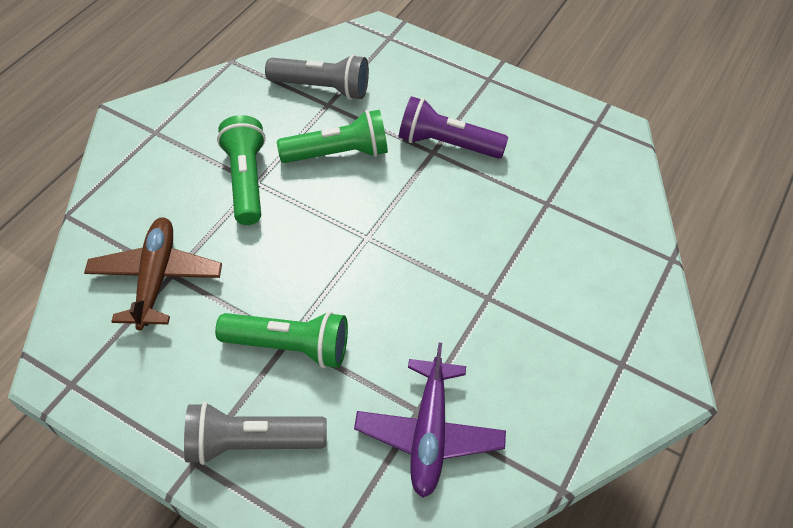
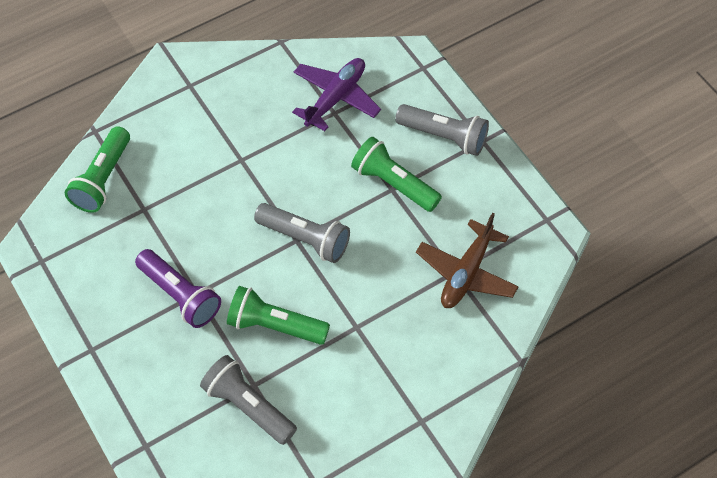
camera: 150 degrees left, 5 degrees up
(246, 180) = (364, 332): green flashlight -> green flashlight (103, 179)
(358, 241) = (305, 239): none -> grey flashlight

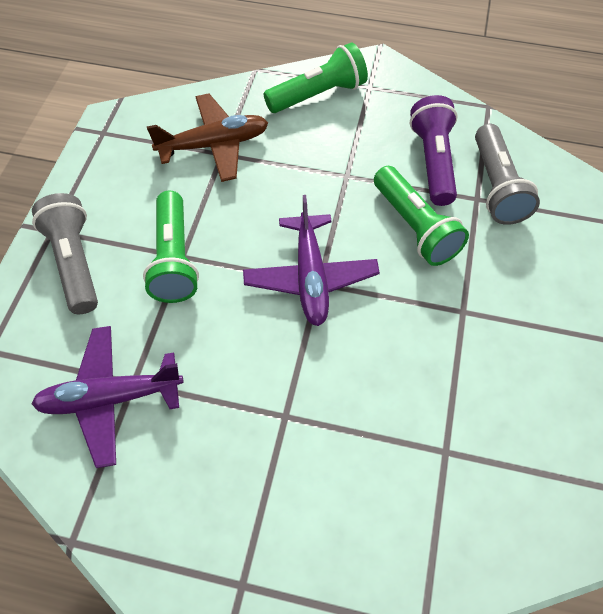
camera: 135 degrees left, 0 degrees up
(103, 179) = (466, 538): green flashlight -> green flashlight (318, 95)
(180, 295) = (481, 322): purple flashlight -> purple flashlight (433, 162)
(305, 239) = (310, 277): grey flashlight -> purple plane

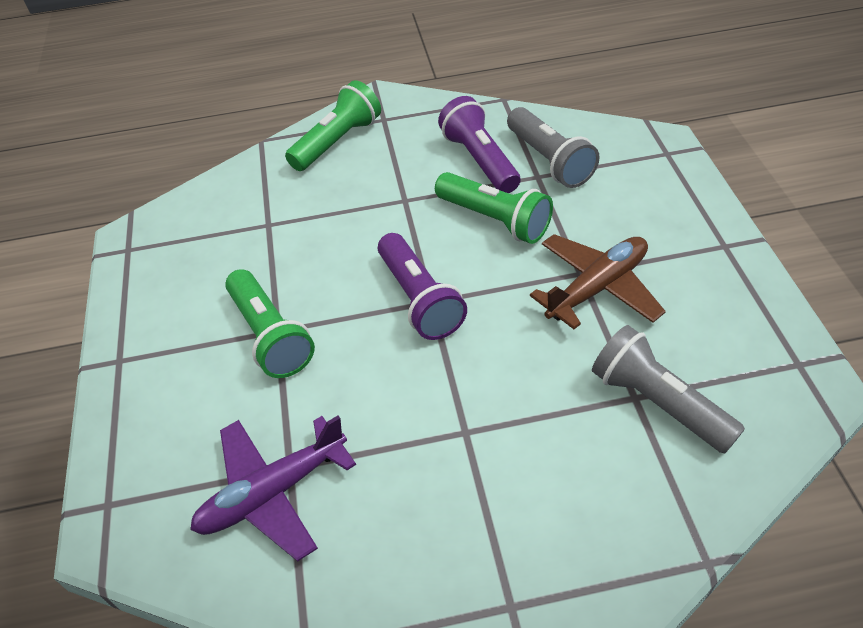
camera: 20 degrees left, 10 degrees down
(74, 262) = (162, 380): grey flashlight -> grey flashlight (657, 403)
(214, 145) = (255, 220): brown plane -> brown plane (597, 288)
(310, 277) = (419, 299): purple plane -> purple flashlight

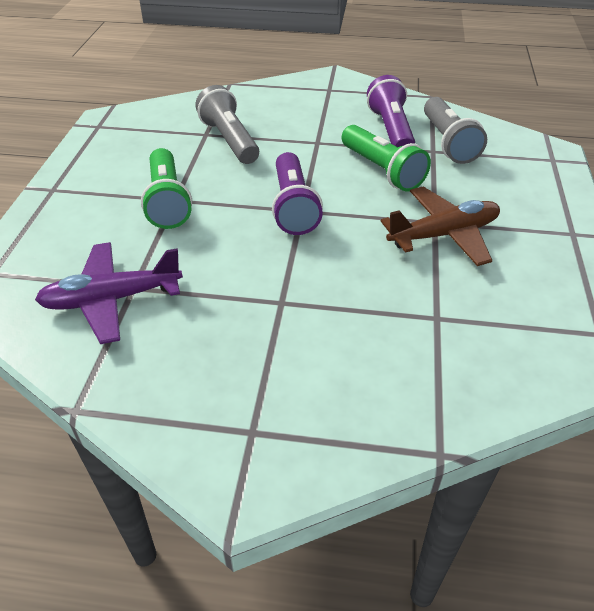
camera: 15 degrees right, 5 degrees down
(337, 141) = (286, 95): green flashlight -> none
(657, 403) = (455, 327): grey flashlight -> grey flashlight (229, 140)

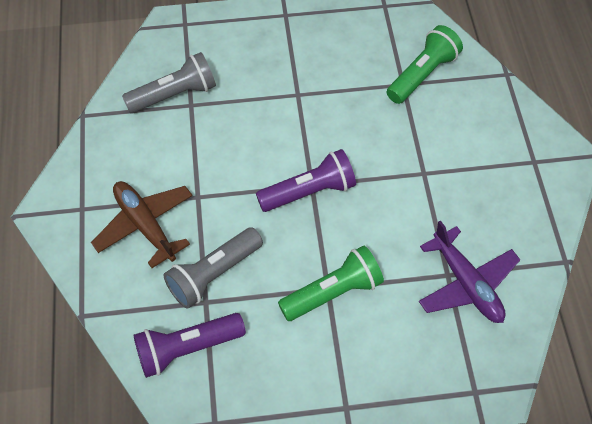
camera: 105 degrees left, 15 degrees up
(382, 170) = (234, 137): green flashlight -> green flashlight (422, 74)
(390, 130) = (161, 140): purple flashlight -> purple flashlight (187, 349)
(443, 235) = (313, 87): brown plane -> brown plane (145, 226)

